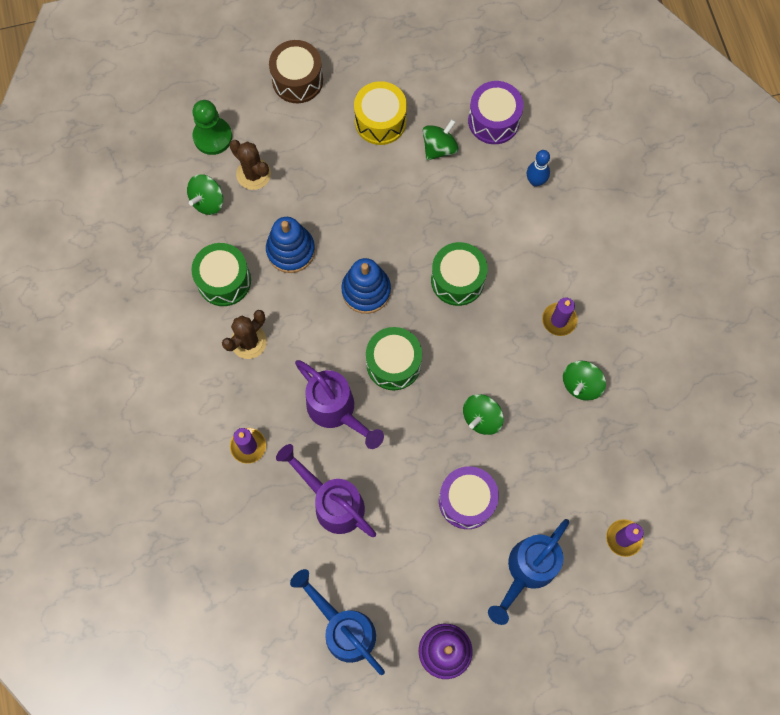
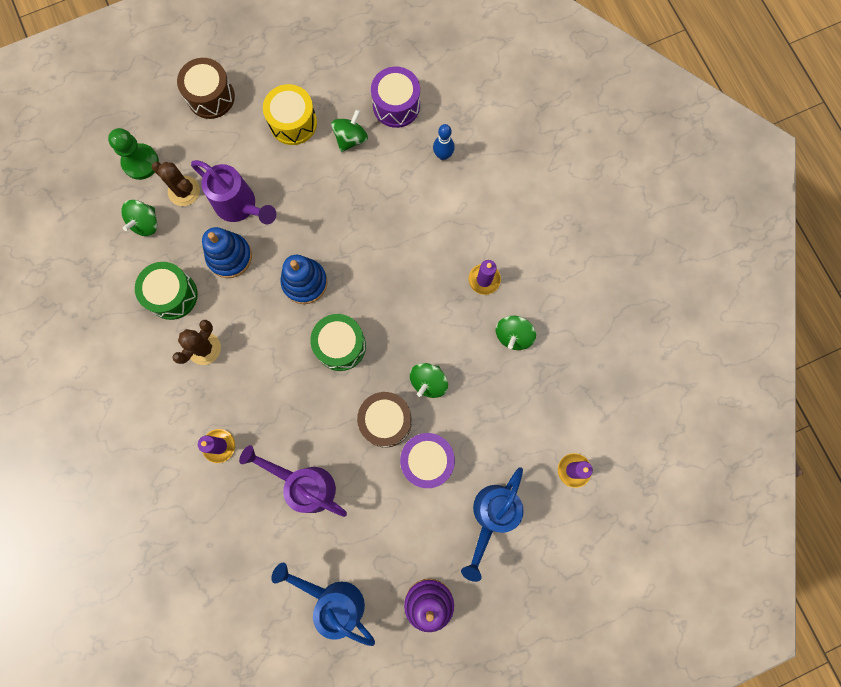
camera: 10 degrees left, 5 degrees up
(337, 411) = (295, 399): purple watering can -> purple watering can (241, 207)
(429, 451) = (386, 421): none -> brown drum
(457, 280) = (386, 258): green drum -> none

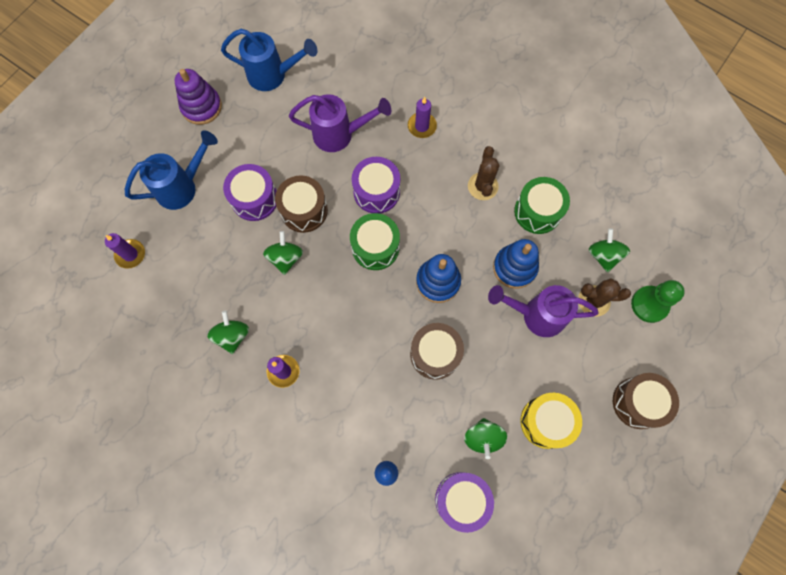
camera: 150 degrees right, 5 degrees down
(306, 400) = (376, 192): none -> purple drum
(347, 222) = (435, 354): none -> brown drum
(491, 516) = (182, 187): blue watering can -> blue watering can turned 60 degrees clockwise

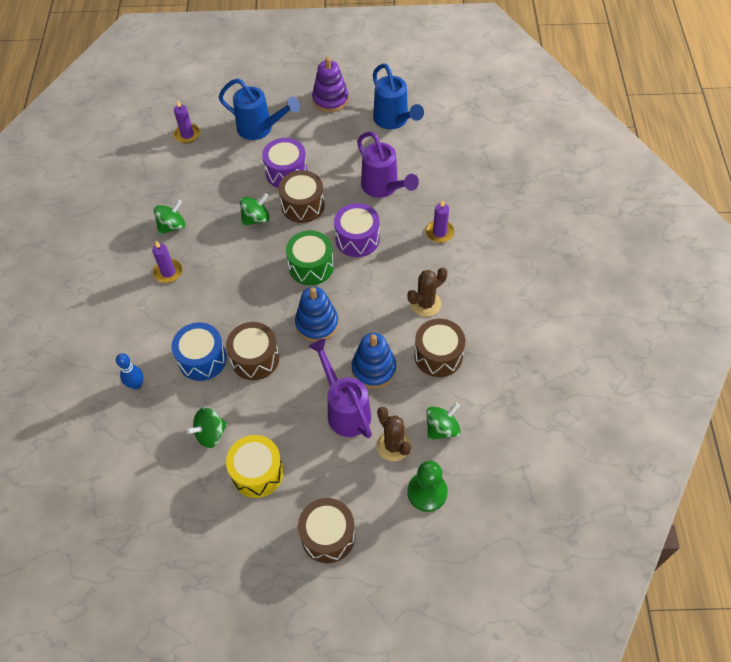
camera: 55 degrees right, 15 degrees down
(402, 399) = (202, 359): none -> blue drum
(461, 499) = (149, 449): purple drum -> none
(537, 212) = (438, 355): green drum -> brown drum

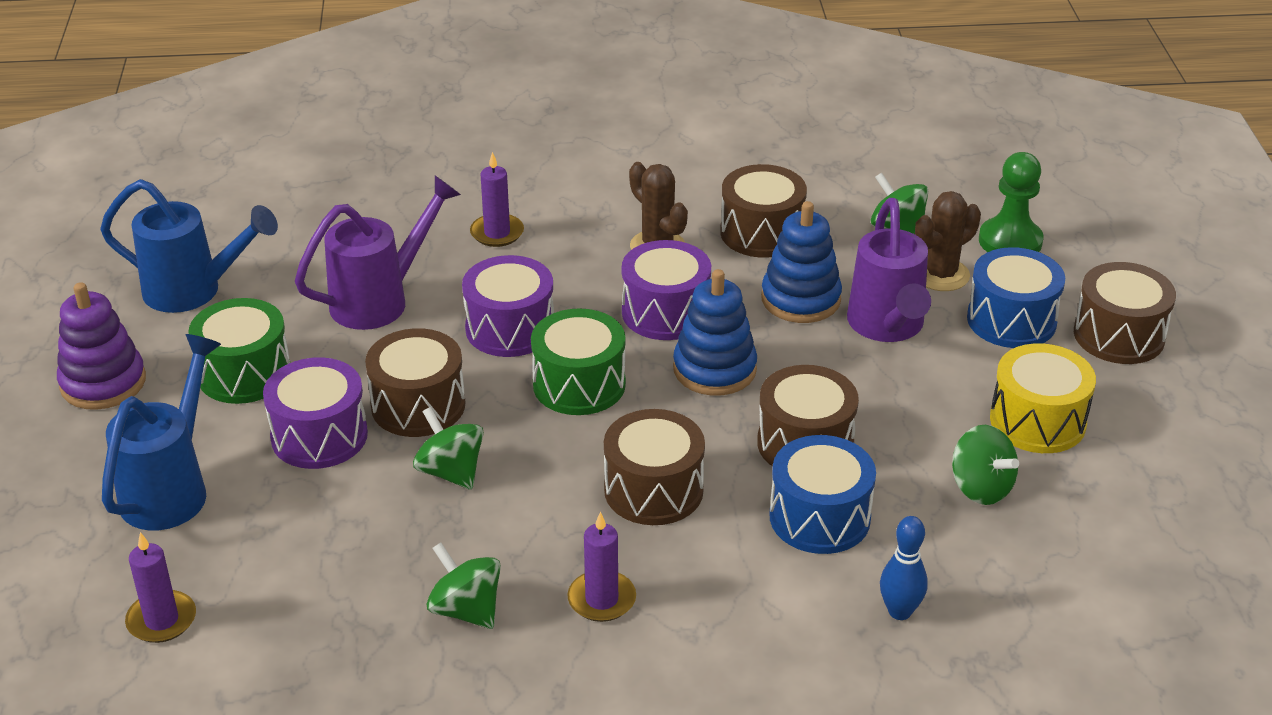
camera: 95 degrees left, 20 degrees down
(232, 293) = (653, 490): none -> brown drum
(332, 144) = (244, 373): none -> green drum
(345, 409) = (887, 328): purple watering can -> purple watering can turned 60 degrees counterclockwise
(347, 477) = (1011, 320): none -> blue drum
(366, 305) = (665, 312): none -> purple drum
(394, 121) = (194, 291): blue watering can -> blue watering can turned 45 degrees clockwise

